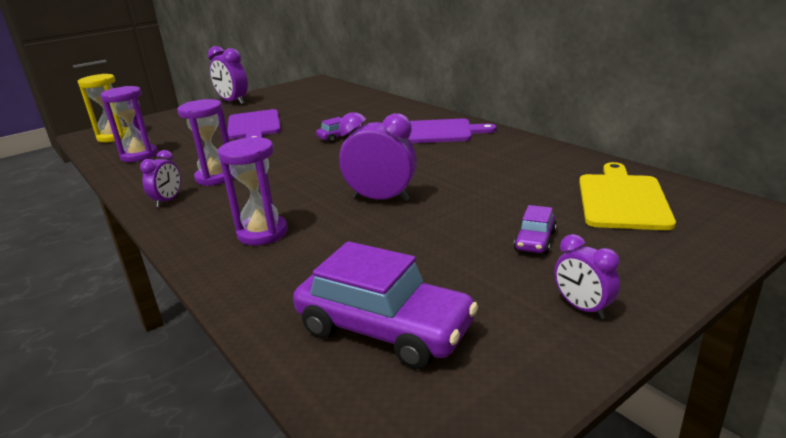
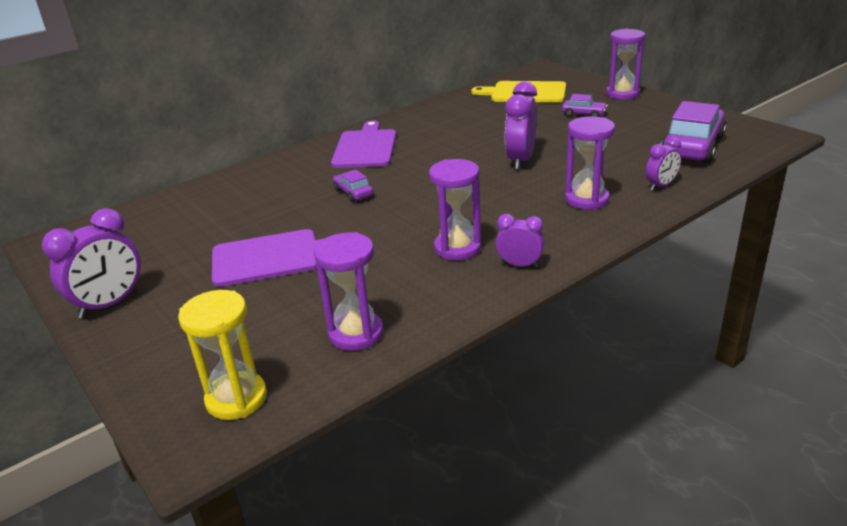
camera: 90 degrees left, 5 degrees up
(582, 308) = (652, 106): purple clock -> purple clock (661, 186)
(646, 281) = (622, 94): none -> purple hourglass

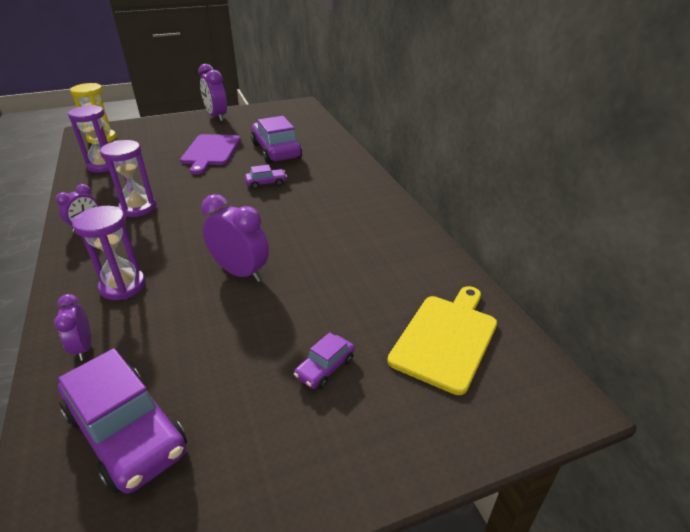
camera: 105 degrees right, 5 degrees up
(257, 211) = (276, 151): none -> purple car
(365, 147) = (349, 198): purple cutting board -> none
(622, 94) = (379, 456): purple hourglass -> none

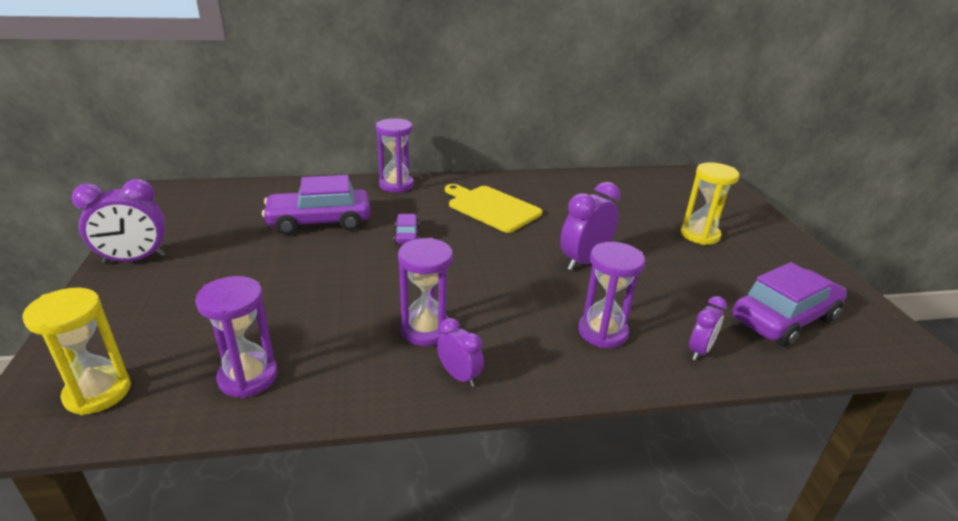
camera: 80 degrees left, 5 degrees down
(83, 348) = (699, 350): purple clock -> purple clock turned 45 degrees counterclockwise
(210, 151) = (279, 269): purple cutting board -> none
(325, 368) = (700, 235): purple car -> yellow hourglass
(352, 166) = (396, 185): none -> purple hourglass
(446, 338) = (664, 192): yellow cutting board -> yellow cutting board (491, 208)

